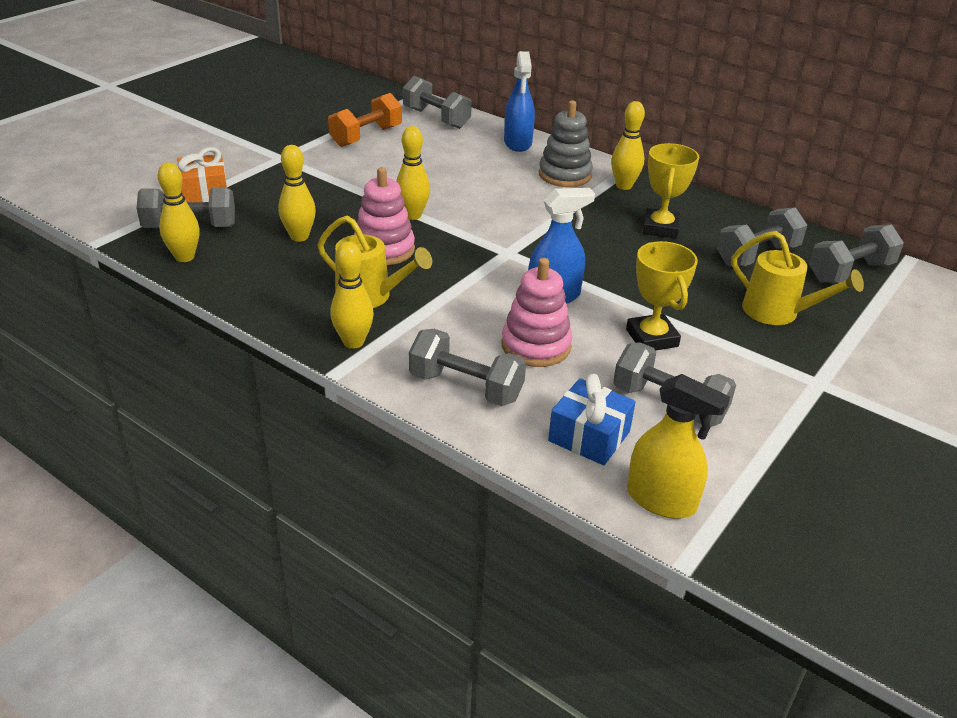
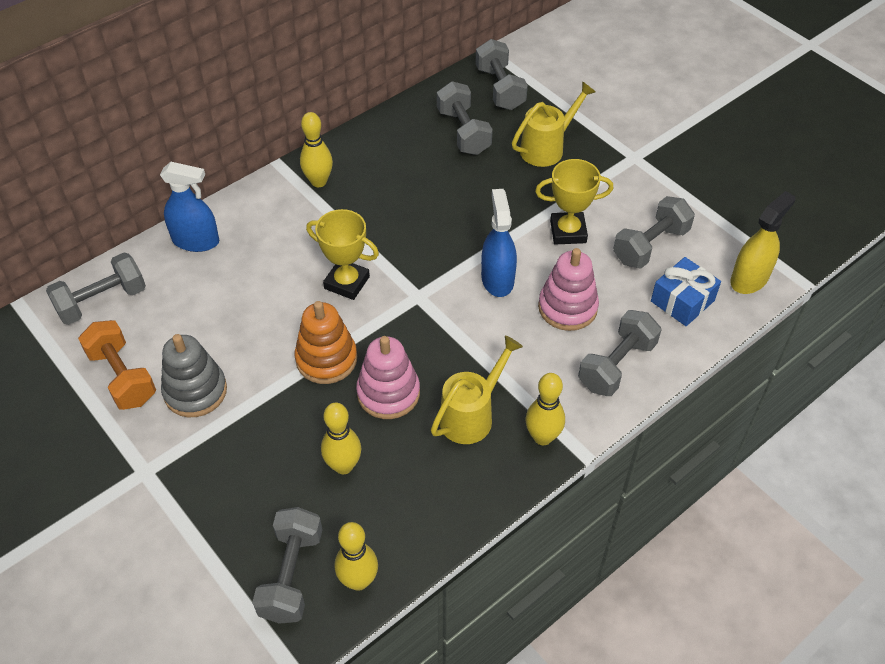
camera: 75 degrees left, 15 degrees up
(205, 193) = (211, 558): orange gift -> none
(412, 215) = (326, 359): yellow bowling pin -> orange stacking toy
(565, 175) = (282, 219): grey stacking toy -> grey stacking toy (195, 391)
(660, 228) = (404, 178): yellow trophy -> yellow trophy (347, 282)

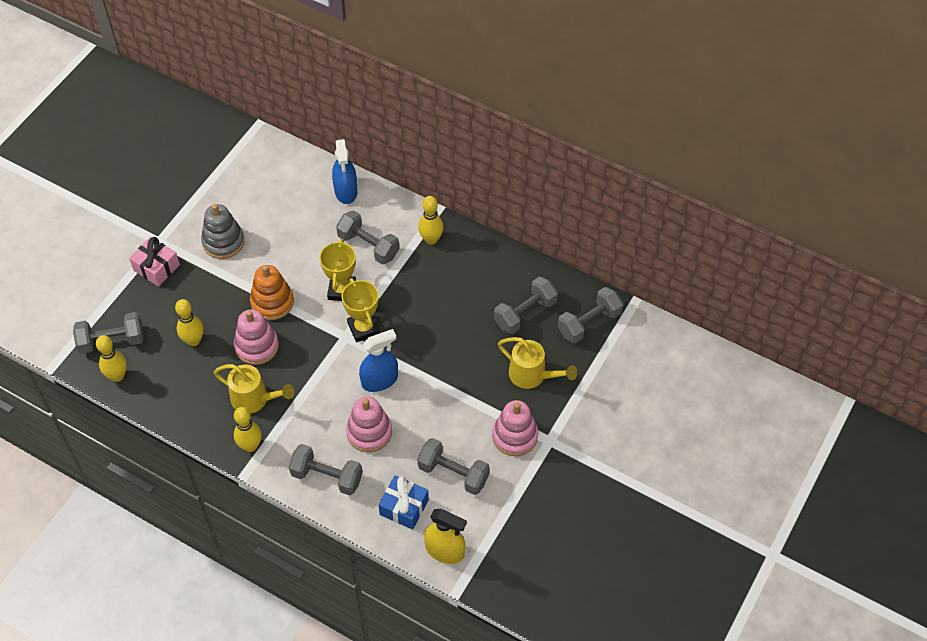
camera: 70 degrees right, 5 degrees up
(102, 301) = (276, 164): grey dumbbell -> grey dumbbell (368, 246)
(122, 377) = (222, 200): orange dumbbell -> none
(191, 485) = (156, 267): none -> pink gift
(568, 232) = (445, 413): yellow trophy -> yellow trophy (363, 328)
(619, 182) = (515, 436): none -> pink stacking toy

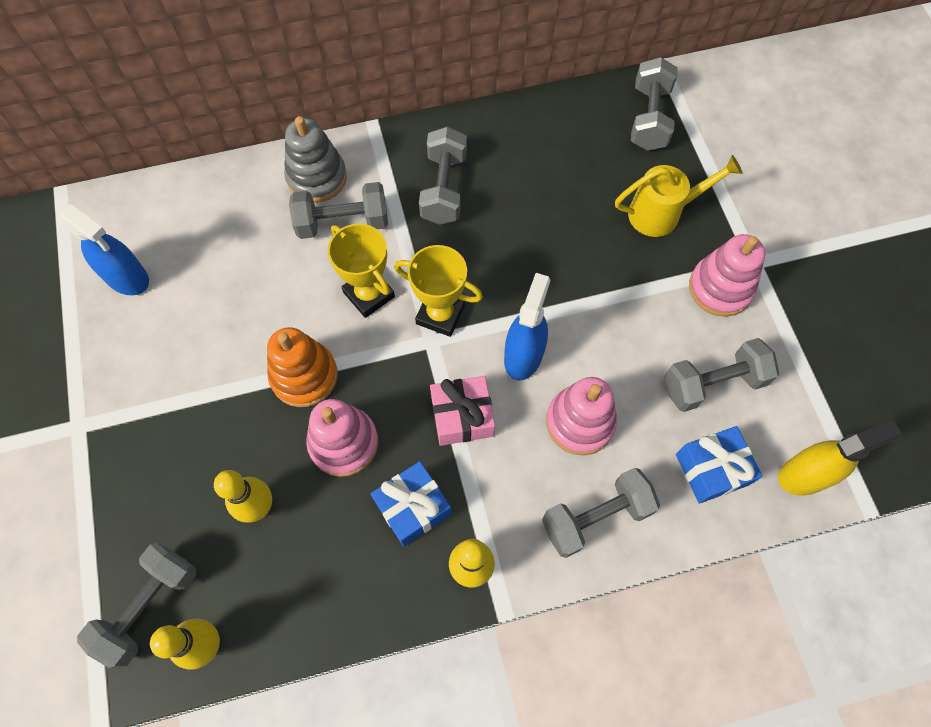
camera: 45 degrees left, 10 degrees up
(156, 267) = (110, 460): pink gift -> pink gift (462, 416)
(223, 242) = (165, 357): grey stacking toy -> grey stacking toy (317, 178)
(255, 399) = (413, 507): yellow watering can -> blue gift
(346, 191) = (250, 185): blue spray bottle -> blue spray bottle (127, 277)
(431, 239) = (401, 162): yellow bowling pin -> none
(525, 313) = (581, 159): grey dumbbell -> grey dumbbell (444, 188)

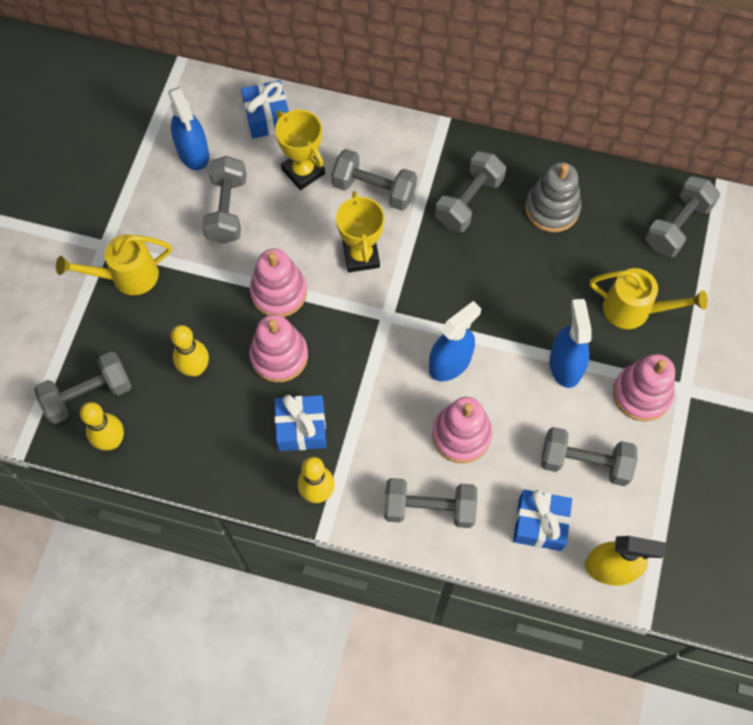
camera: 30 degrees right, 0 degrees up
(123, 447) = (127, 276): none -> yellow watering can
(189, 204) = (267, 117): none -> blue gift
(198, 318) = (227, 209): none -> grey dumbbell
(304, 376) = (279, 292): orange stacking toy -> pink stacking toy
(317, 178) = (375, 144): grey stacking toy -> grey stacking toy (552, 209)
(440, 314) = (405, 299): yellow trophy -> yellow trophy (303, 171)
(462, 416) = (376, 383): pink gift -> none
(634, 298) = (565, 365): none -> blue spray bottle

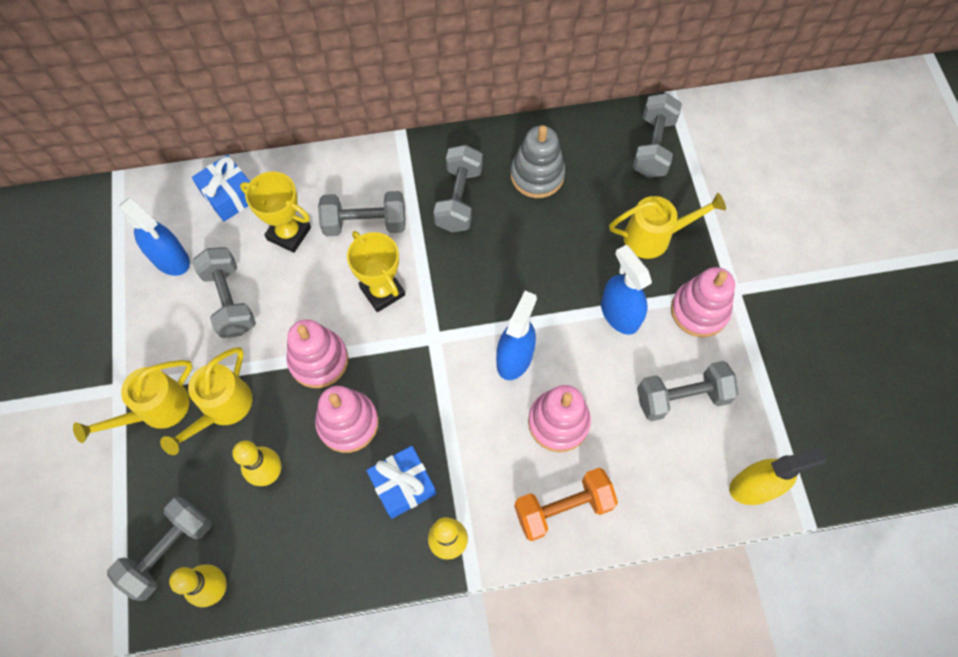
camera: 25 degrees left, 0 degrees up
(180, 299) = (222, 409): none -> yellow watering can
(429, 508) = (563, 508): grey dumbbell -> orange dumbbell
(540, 524) = (671, 474): blue gift -> none

